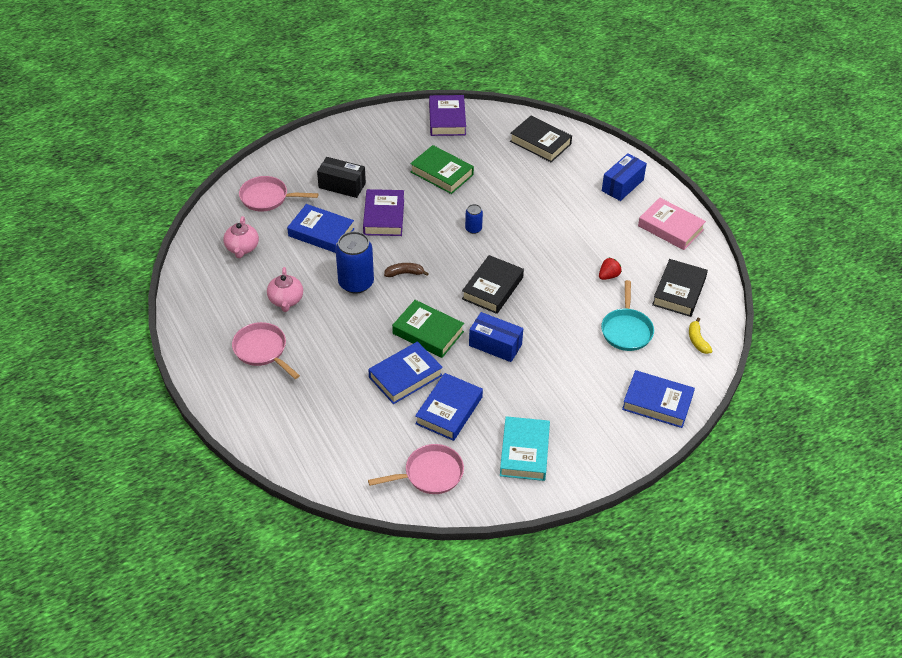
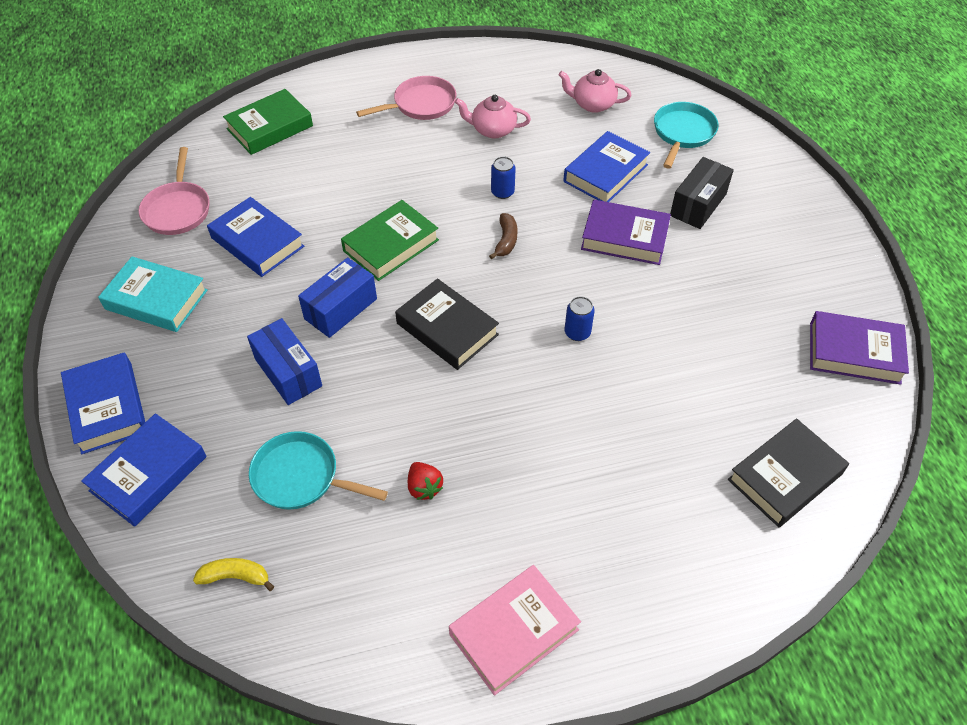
camera: 105 degrees right, 5 degrees up
(267, 198) = (682, 133): pink pan -> turquoise pan
(356, 283) = (502, 192): blue can -> blue can, size x0.50
(405, 376) = (329, 212): blue book -> blue book (107, 407)
(441, 173) = (713, 319): green book -> green book (270, 127)
(622, 185) = (648, 583): blue box -> blue box (288, 372)
(679, 291) = (352, 587): black book -> none

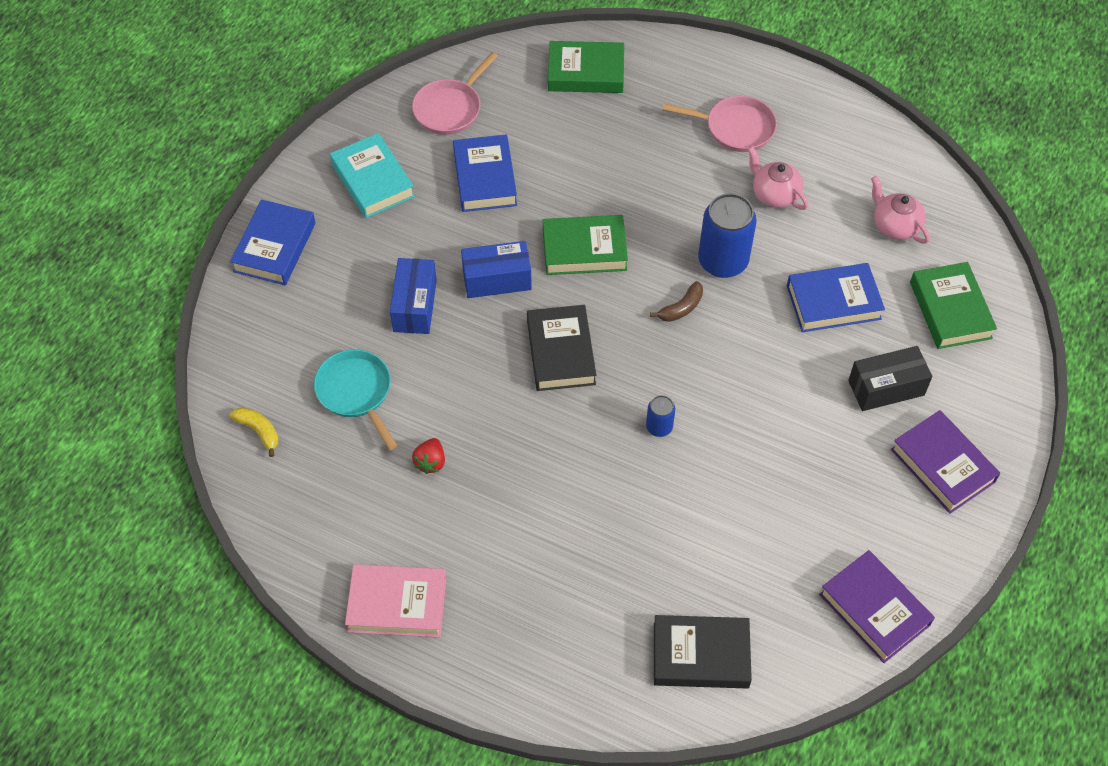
camera: 40 degrees right, 5 degrees up
(148, 473) = (263, 317): blue book -> none
(502, 192) = (723, 261): blue can -> blue can, size x2.02
(624, 238) = (785, 373): purple book -> purple book (942, 465)
(682, 133) = (950, 310): turquoise pan -> green book

